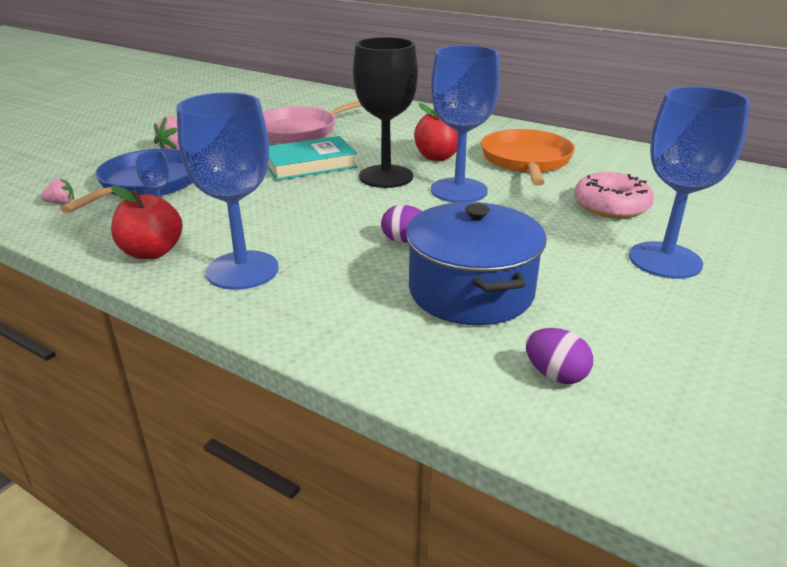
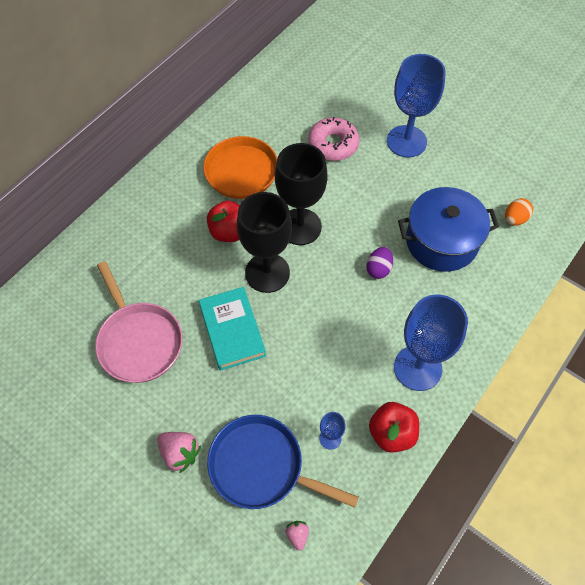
camera: 85 degrees left, 30 degrees up
(458, 190) = (300, 226): blue goblet -> black goblet
(555, 375) = (514, 219): purple egg -> orange egg

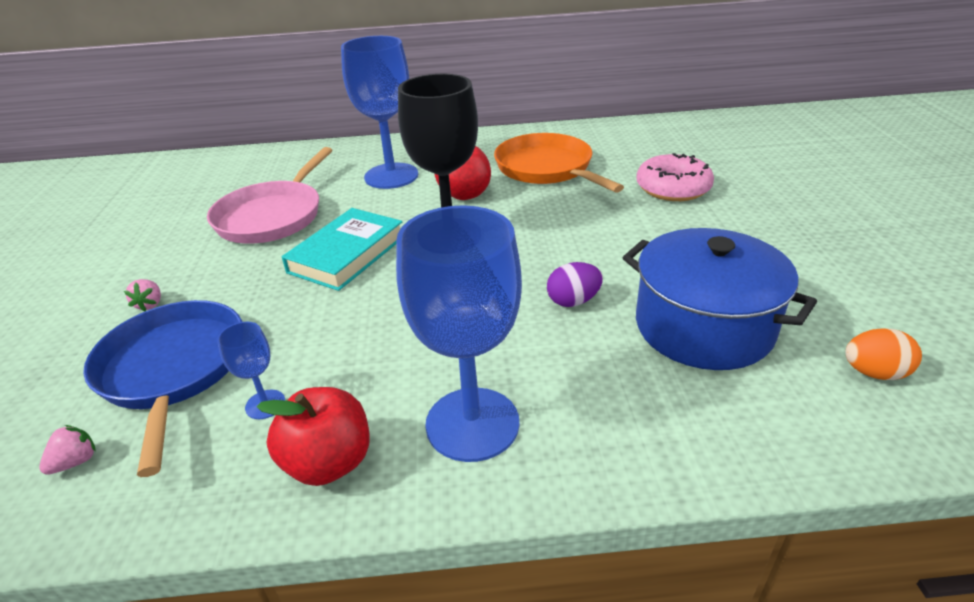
camera: 50 degrees right, 25 degrees down
(180, 453) = (150, 304): pink strawberry -> pink strawberry, size x0.58
(300, 226) = (538, 223): black goblet -> none
(406, 141) = (778, 223): blue goblet -> blue goblet (391, 176)

